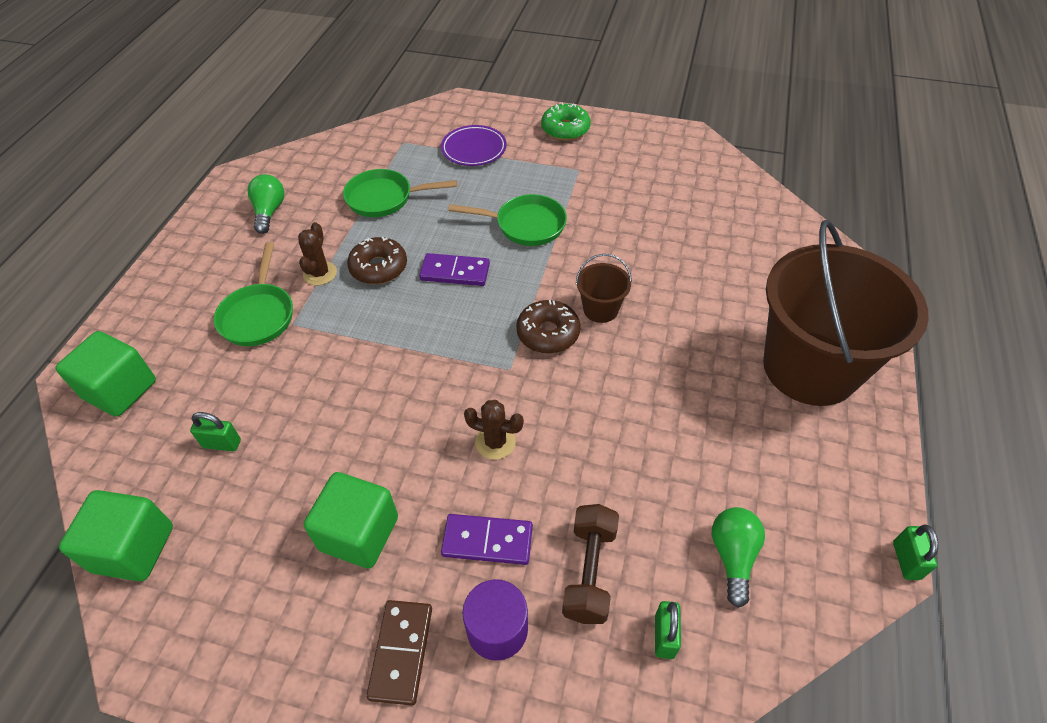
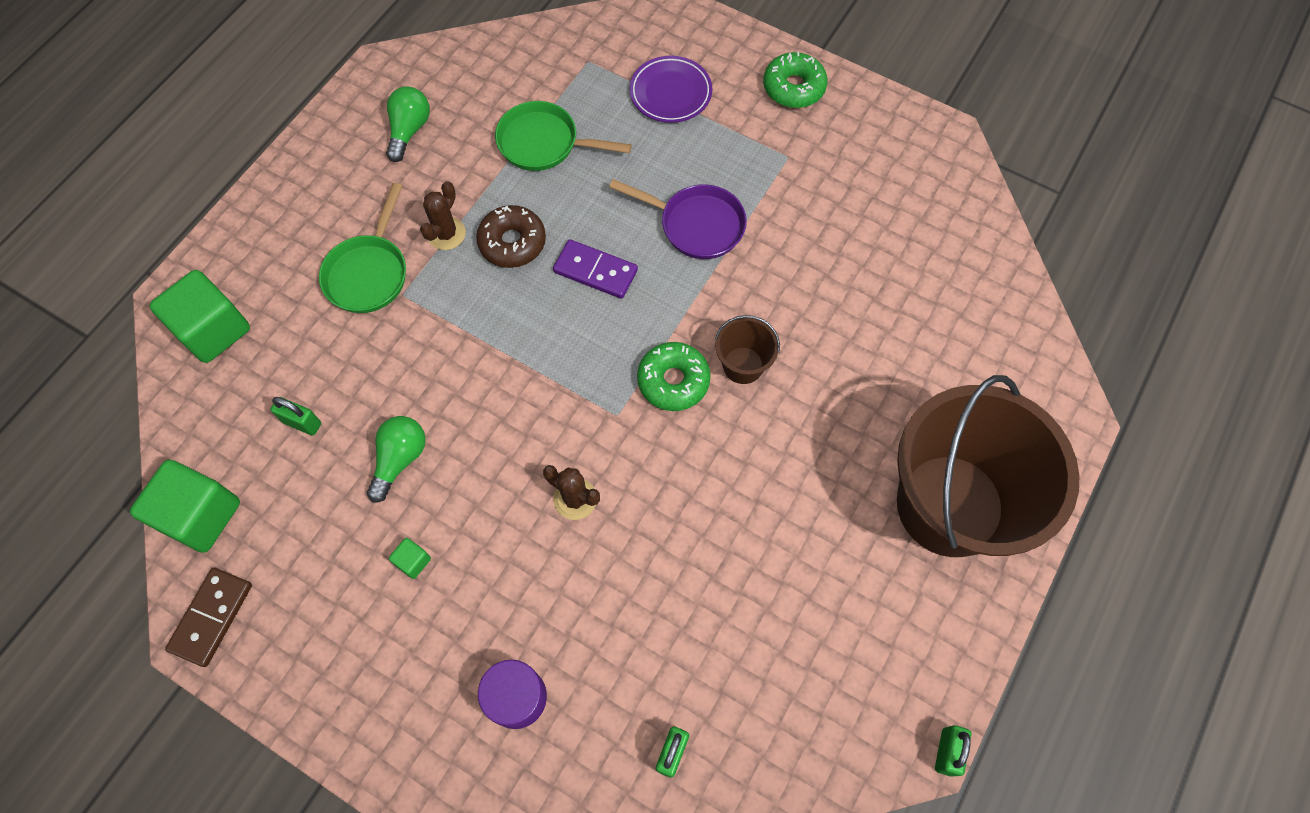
camera: 15 degrees right, 15 degrees up
(359, 533) = (413, 561): green cube -> green cube, size x0.43
(401, 652) = (422, 693): brown domino -> brown domino (212, 617)
(487, 541) = (534, 606): purple domino -> none
(525, 225) = (696, 225): green pan -> purple pan
(548, 333) = (673, 381): brown donut -> green donut
(589, 572) = (623, 667): brown dumbbell -> none
(733, 556) = (771, 694): green light bulb -> green light bulb (400, 459)

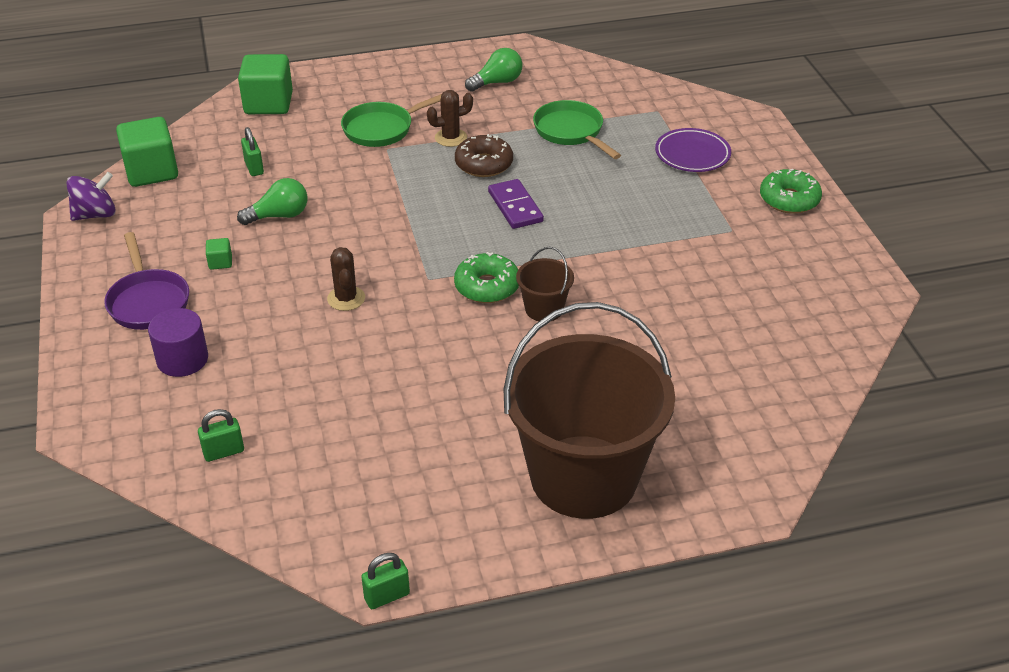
camera: 45 degrees right, 25 degrees down
(212, 617) = (95, 214): brown domino -> purple spinning top
(696, 225) = (615, 225): purple pan -> purple pan (148, 301)

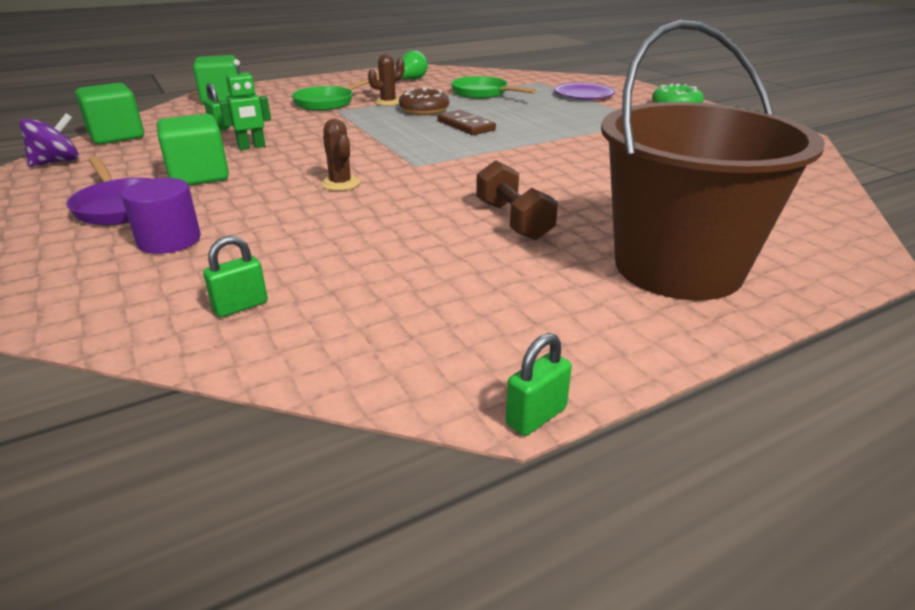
camera: 15 degrees left, 10 degrees down
(220, 262) = (199, 176): green cube -> green cube, size x2.31
(279, 216) = (252, 147): green light bulb -> green robot
(479, 386) = (513, 220): none -> brown dumbbell
(487, 286) = (473, 164): green donut -> none
(515, 207) = (465, 126): purple domino -> brown domino
(544, 309) = (536, 170): brown bucket -> none

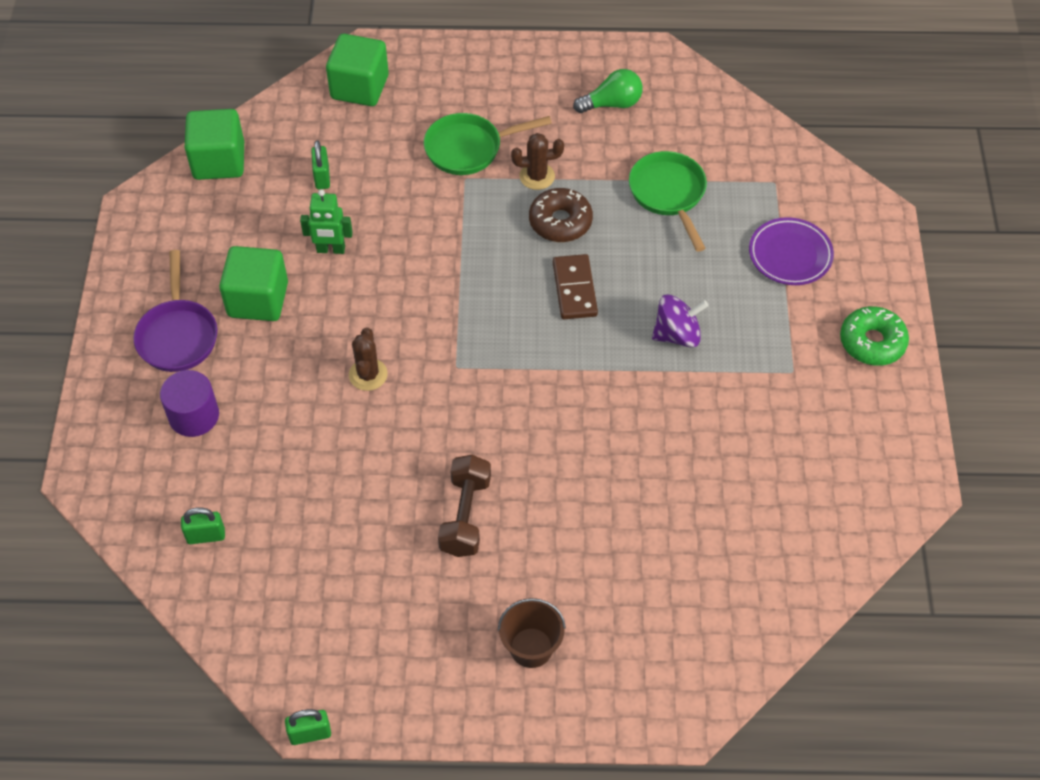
camera: 30 degrees right, 25 degrees up
(57, 162) = (152, 209): purple spinning top -> purple spinning top (677, 335)
(678, 267) = (531, 647): brown bucket -> brown bucket, size x0.41

